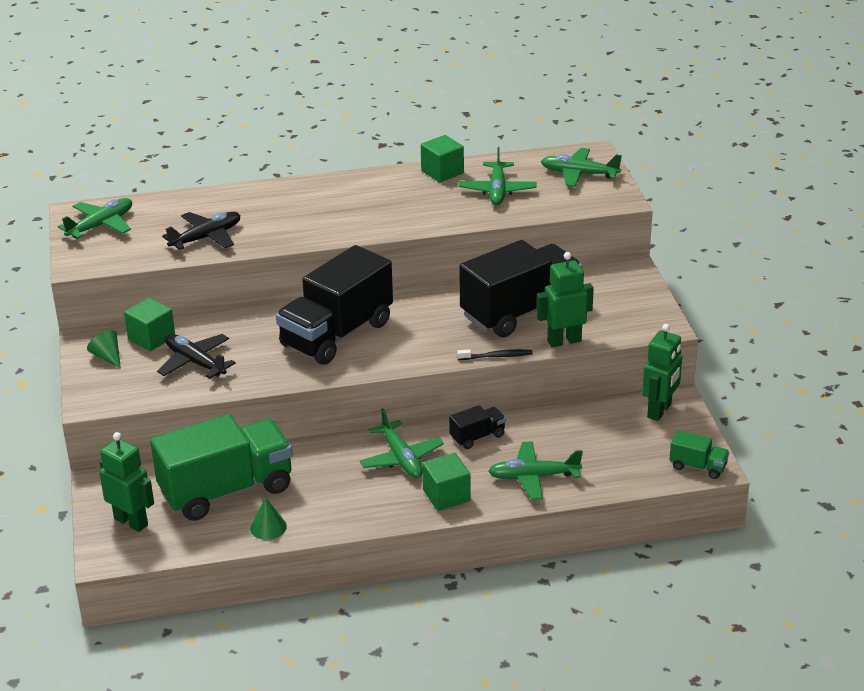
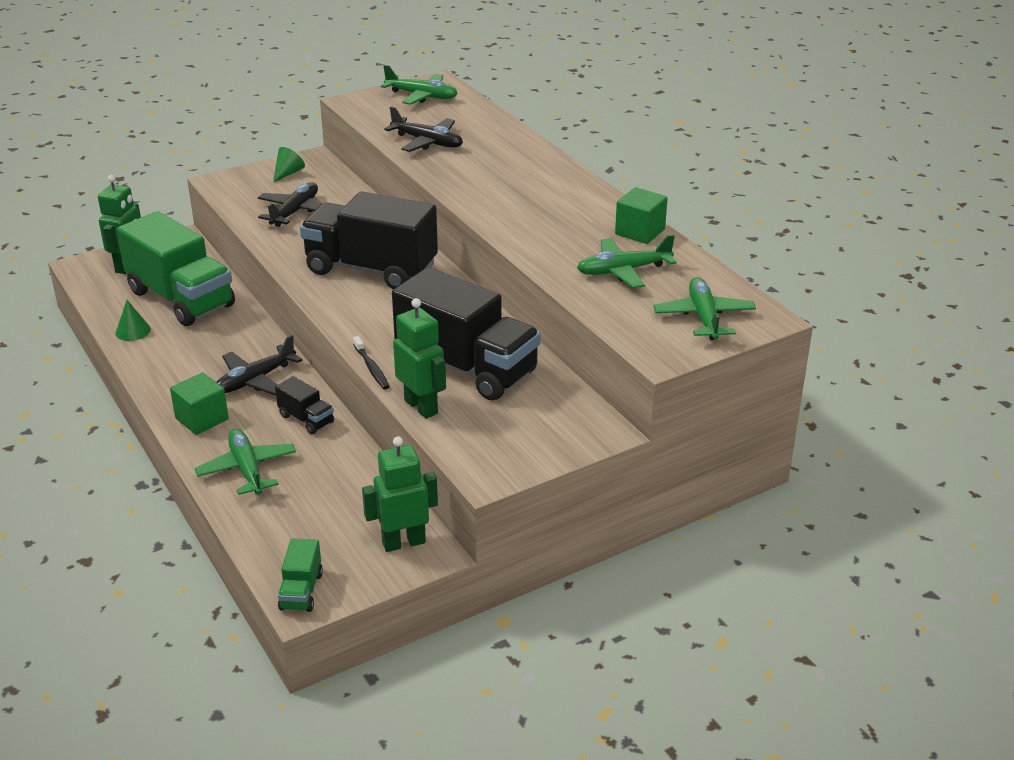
camera: 70 degrees right, 0 degrees up
(151, 338) = (325, 184): green cube -> none
(401, 458) = (255, 380): green plane -> black plane
(659, 411) = (403, 542): green robot -> green robot turned 150 degrees clockwise

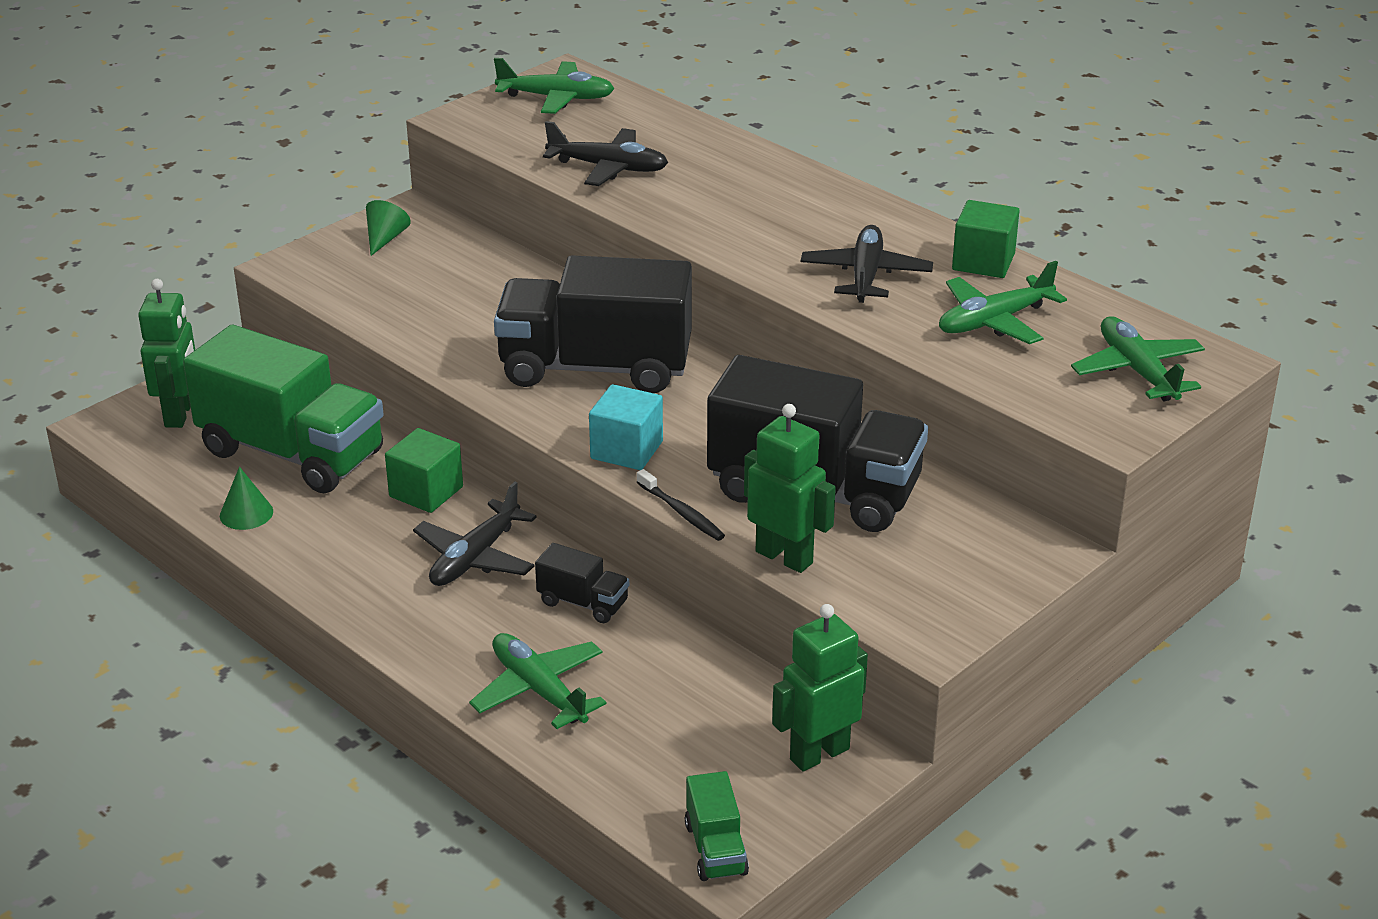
camera: 15 degrees left, 0 degrees up
(202, 419) = (429, 628): green cube -> green cube (426, 492)
(295, 212) = (432, 296): black plane -> black plane (866, 275)
(360, 323) = (626, 450): none -> turquoise cube

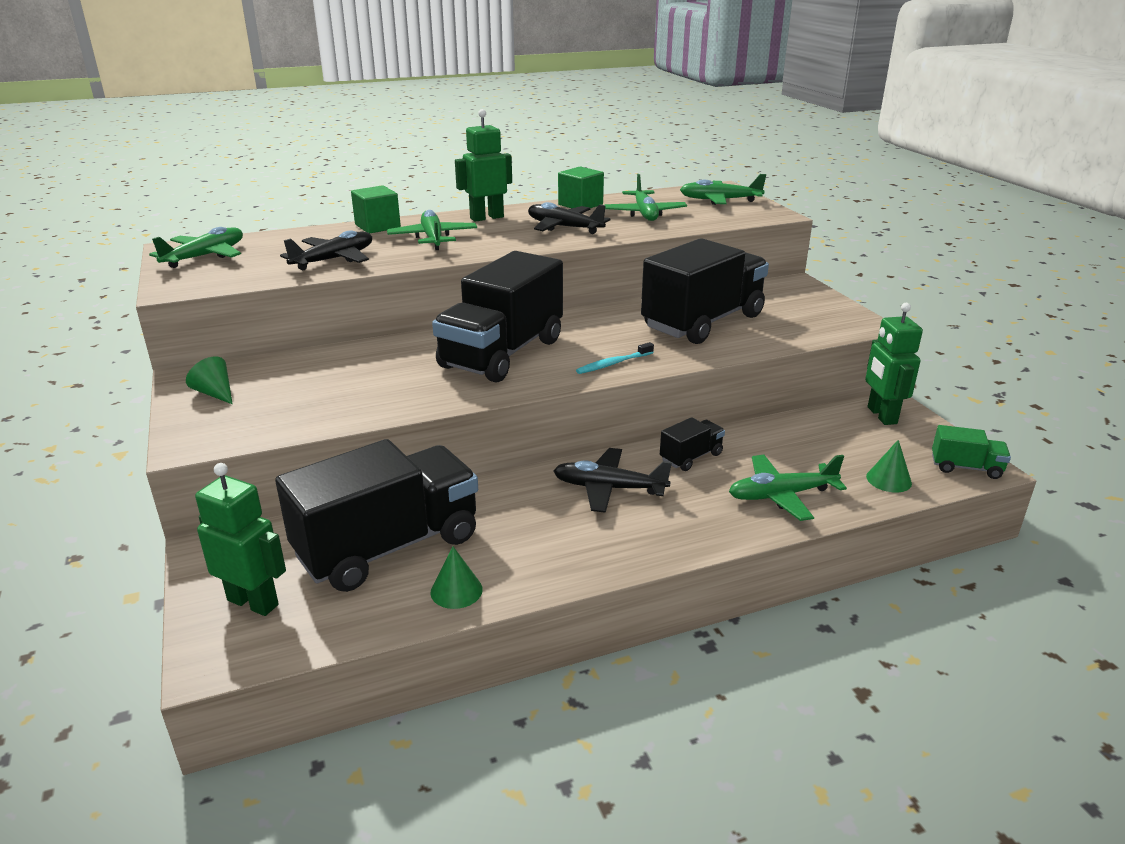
camera: 65 degrees left, 5 degrees down
(292, 453) = (388, 546): green truck -> black truck
(426, 492) = (506, 491): green cube -> green cube (377, 226)
(475, 558) = (608, 488): black plane -> black plane turned 135 degrees clockwise
(626, 450) = (613, 363): turquoise cube -> turquoise toothbrush
(634, 777) = (888, 480): none -> green cone
(681, 512) = (699, 361): black toothbrush -> none
(734, 201) = (433, 238): none -> green plane
(784, 557) = (767, 343): green robot -> green robot (486, 217)

